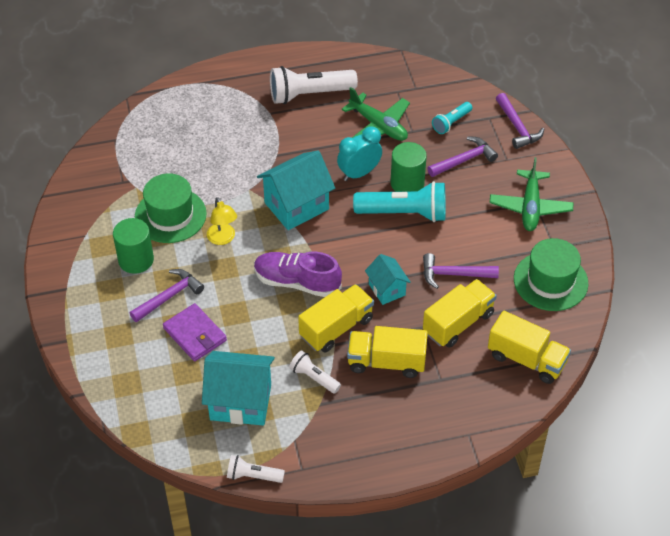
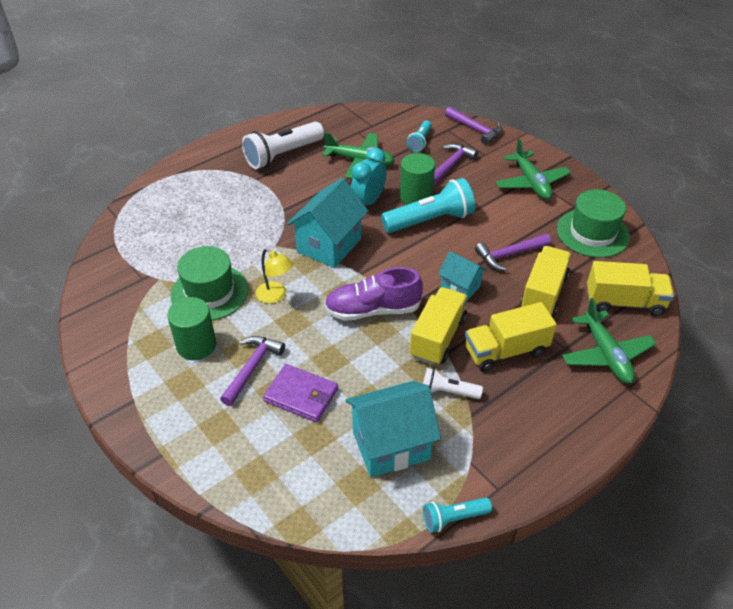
camera: 25 degrees left, 5 degrees down
(253, 476) = (454, 518): white flashlight -> turquoise flashlight
(472, 399) = (606, 354): none -> green plane

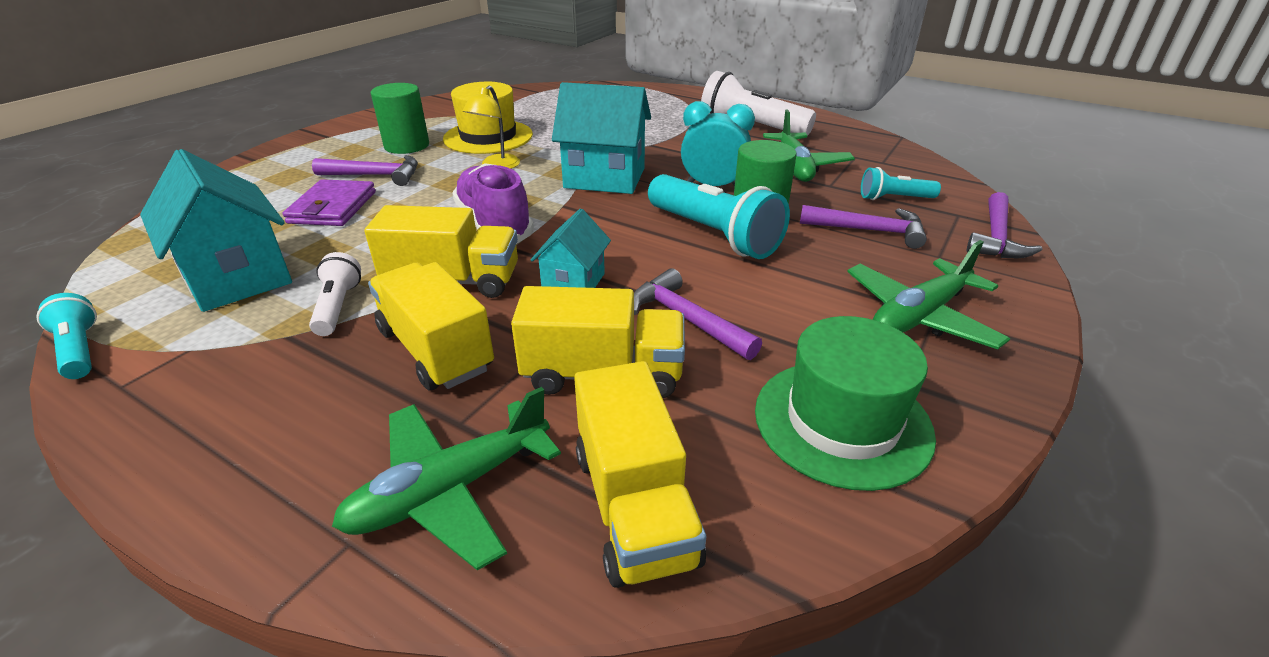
camera: 70 degrees right, 10 degrees down
(209, 292) = (488, 137): green hat -> yellow hat

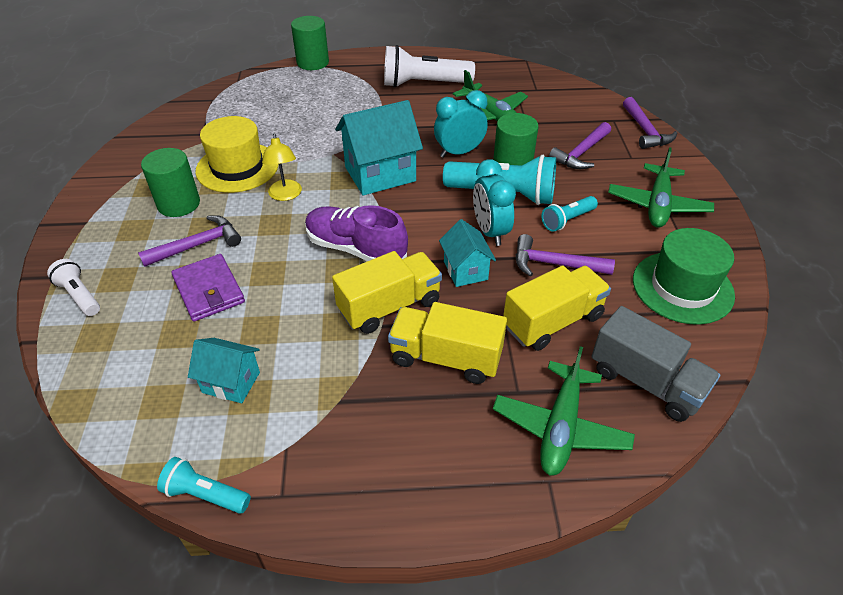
camera: 35 degrees left, 10 degrees up
(238, 277) = (231, 382): turquoise house -> turquoise house, size x0.57
(338, 307) = (341, 364): white flashlight -> white flashlight (79, 295)
(634, 506) = (646, 382): yellow truck -> grey truck
(651, 261) = (490, 232): none -> turquoise clock
(661, 88) = (313, 62): none -> green cylinder
(868, 230) = (581, 153): purple hammer -> purple hammer turned 150 degrees clockwise
(894, 198) = (571, 120): turquoise flashlight -> turquoise flashlight (567, 220)

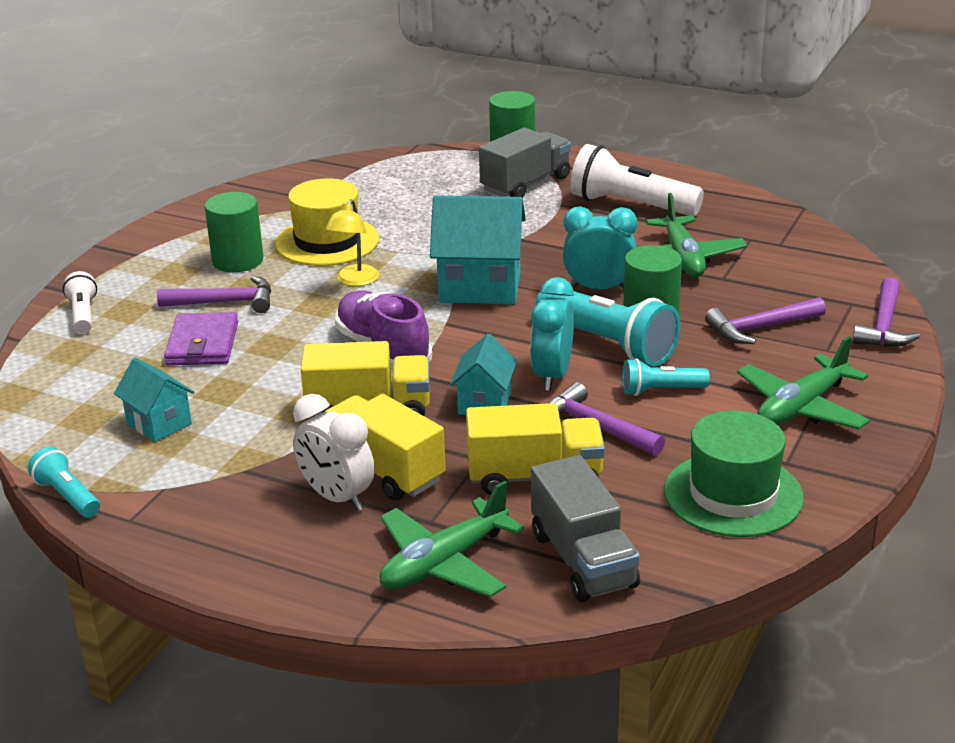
camera: 30 degrees right, 15 degrees down
(342, 85) = (526, 184): none -> grey truck
(433, 398) = (337, 497): none -> white clock

